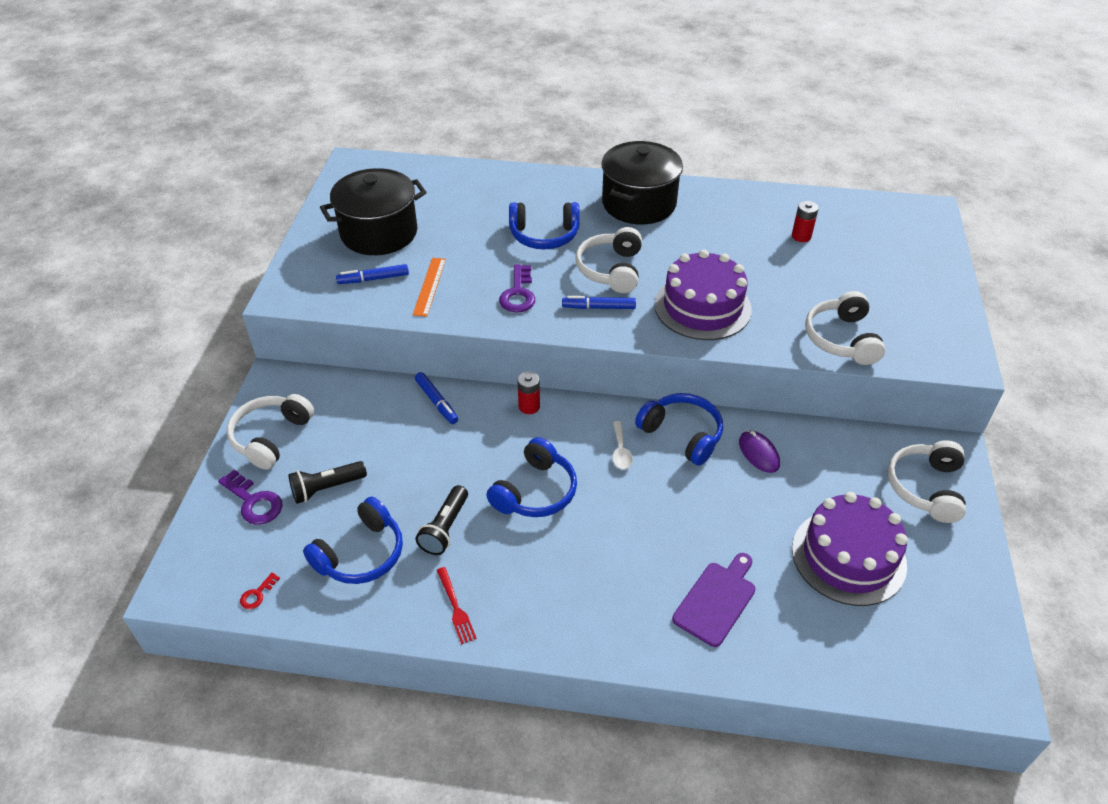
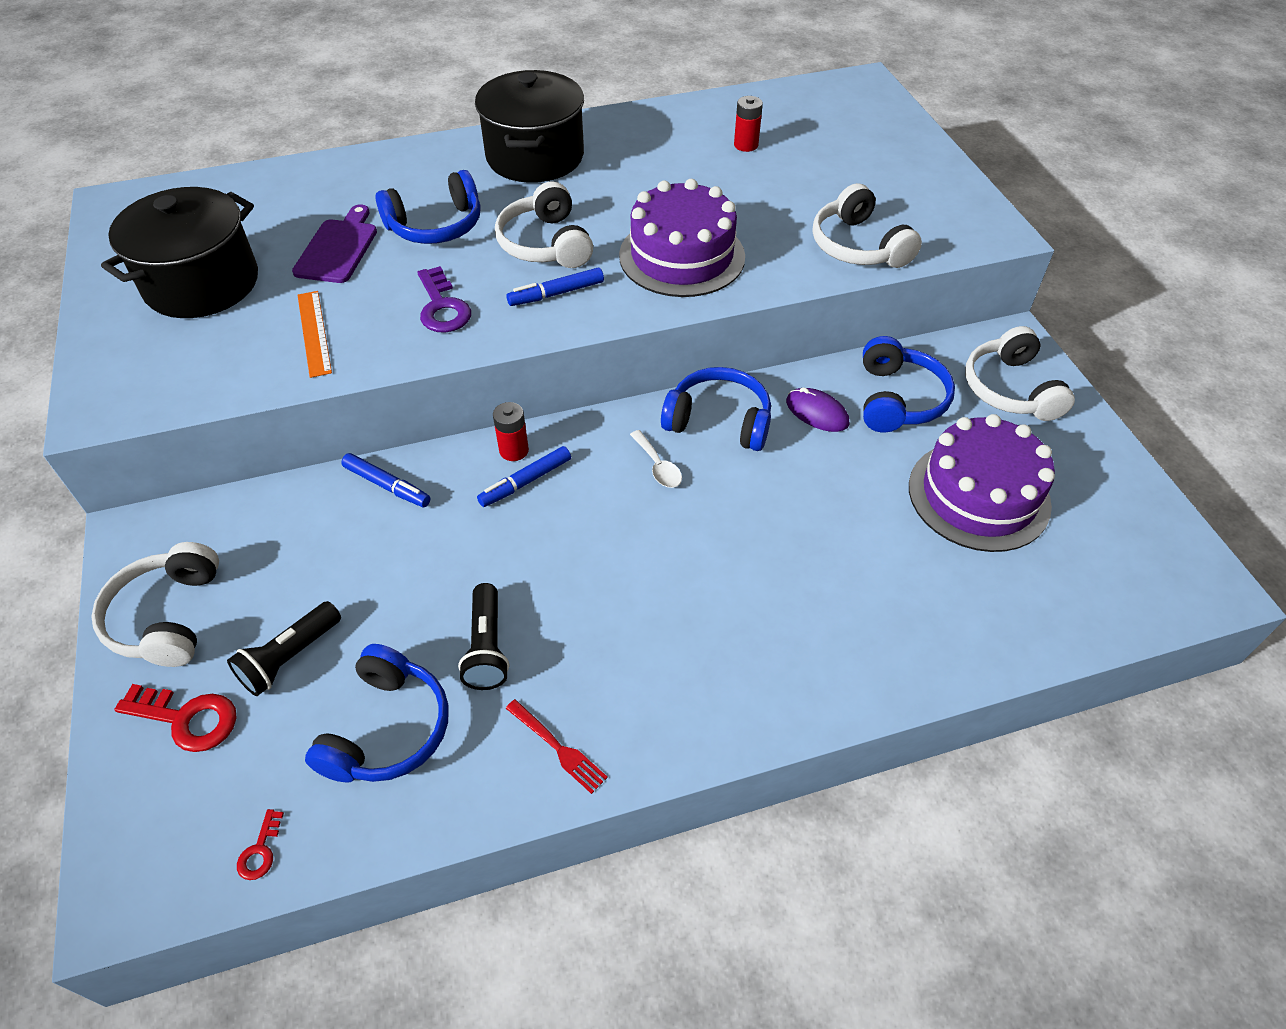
camera: 25 degrees left, 5 degrees up
(254, 502) = (187, 718): purple key -> red key
(374, 279) = (227, 346): blue marker -> blue marker (526, 482)
(535, 491) = (580, 554): blue headphones -> blue headphones (898, 399)
(716, 600) = (869, 604): purple cutting board -> purple cutting board (338, 248)

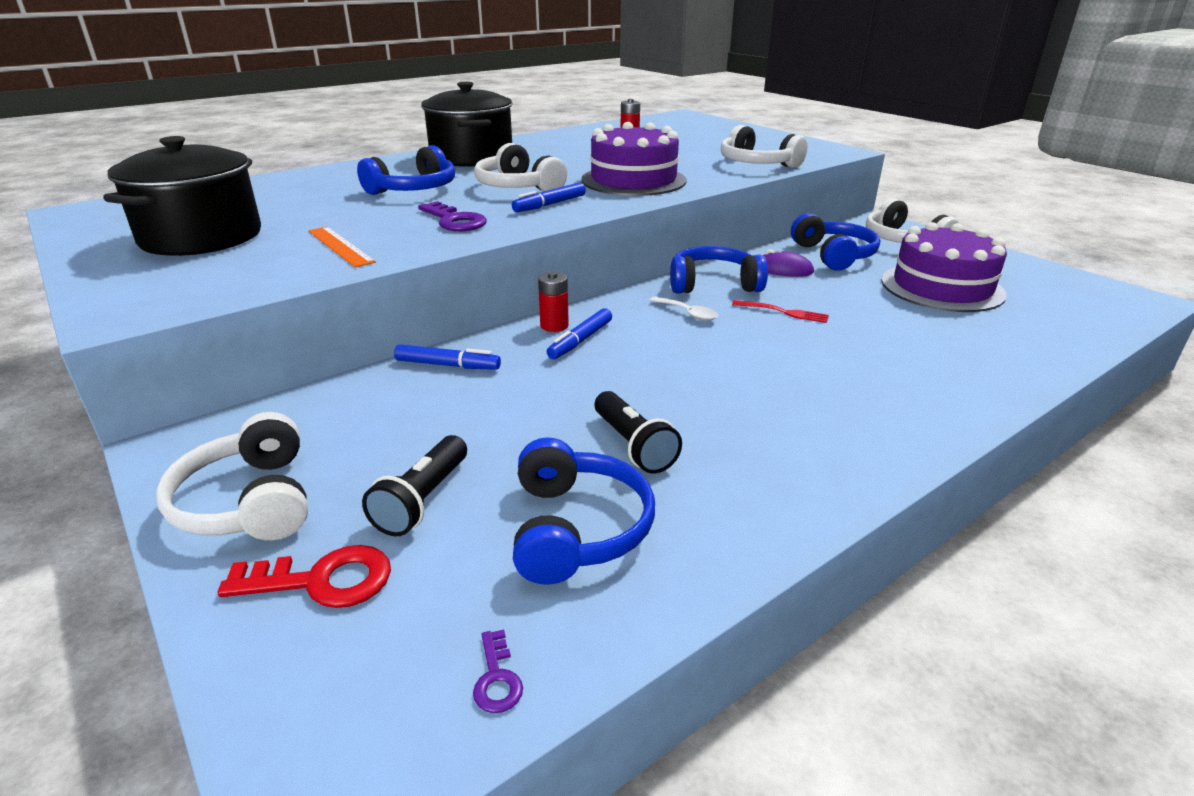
camera: 20 degrees left, 20 degrees down
(260, 850) = (497, 678): red key -> purple key
(338, 248) = (331, 207): purple cutting board -> none
(558, 747) = (766, 497): red fork -> red fork (783, 312)

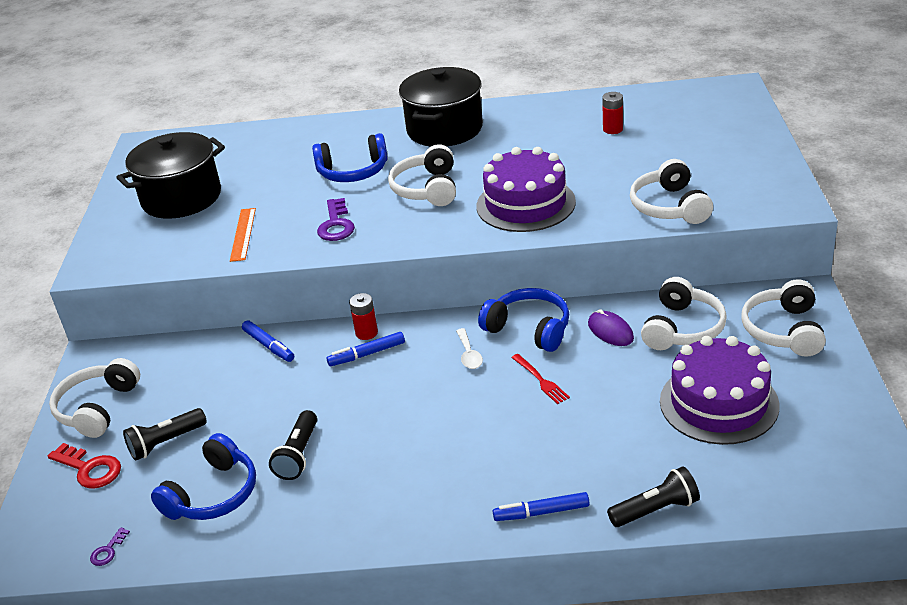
camera: 40 degrees right, 5 degrees up
(550, 204) = (421, 222): blue marker -> blue marker (542, 512)
(833, 255) = (682, 328): blue headphones -> white headphones
(1034, 363) = (655, 510): none -> black flashlight

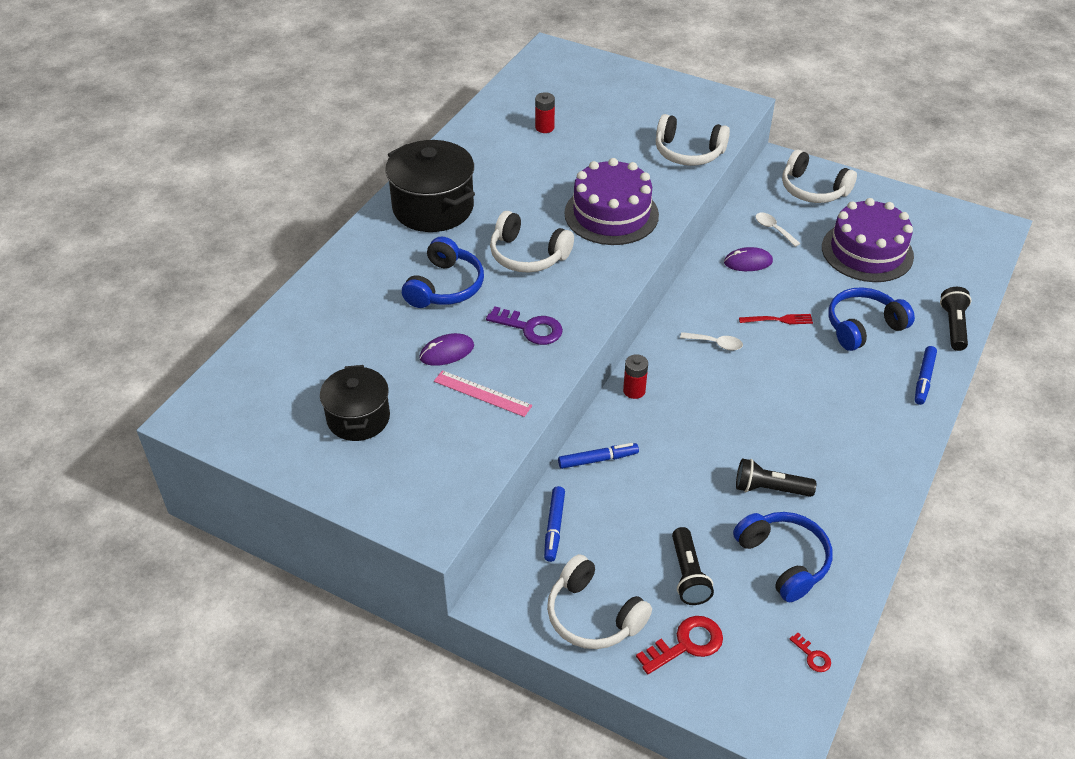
camera: 65 degrees left, 10 degrees up
(108, 550) = (812, 656): purple key -> red key
(181, 198) = (358, 418): black pot -> black pot, size x0.65
(243, 234) = (482, 393): orange ruler -> pink ruler
(278, 202) = (447, 352): none -> purple mouse
(298, 455) = (769, 489): black flashlight -> black flashlight turned 150 degrees clockwise
(367, 354) = (665, 401): blue marker -> blue marker (554, 527)
(529, 329) = (710, 300): blue headphones -> blue headphones (863, 327)
(682, 328) = (773, 229): white headphones -> white spoon

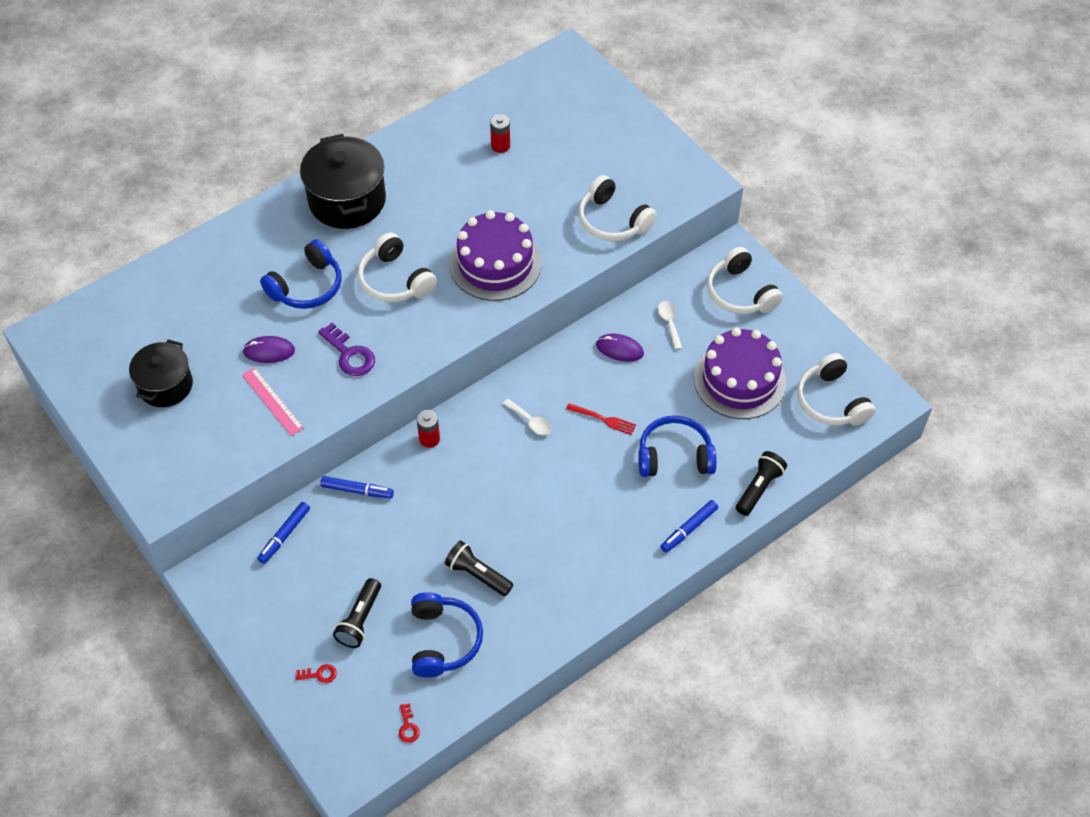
camera: 25 degrees right, 10 degrees up
(593, 615) = (266, 621): white headphones -> white headphones (831, 401)
(686, 644) = (319, 674): red key -> red key, size x0.52

